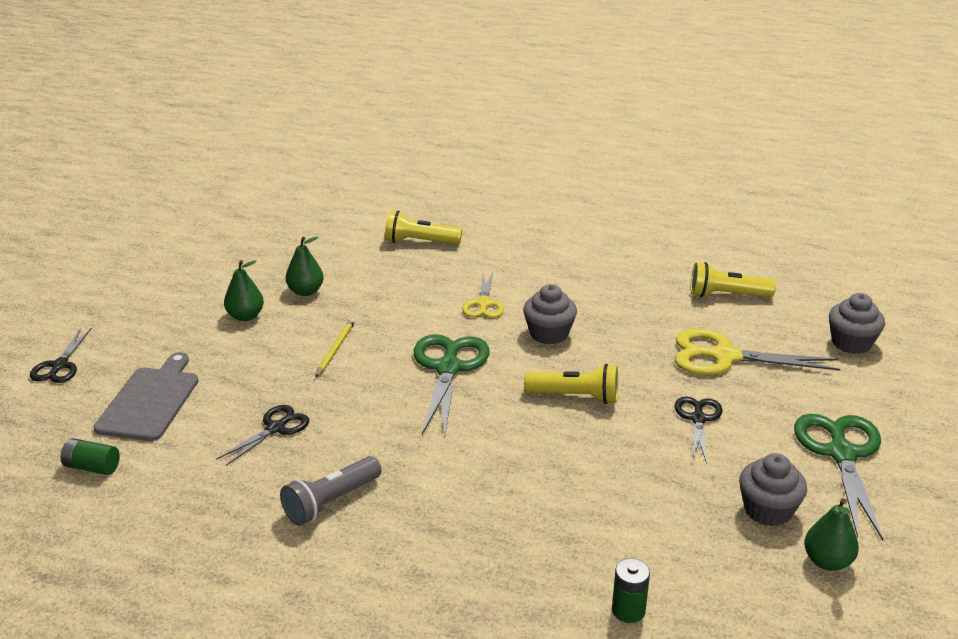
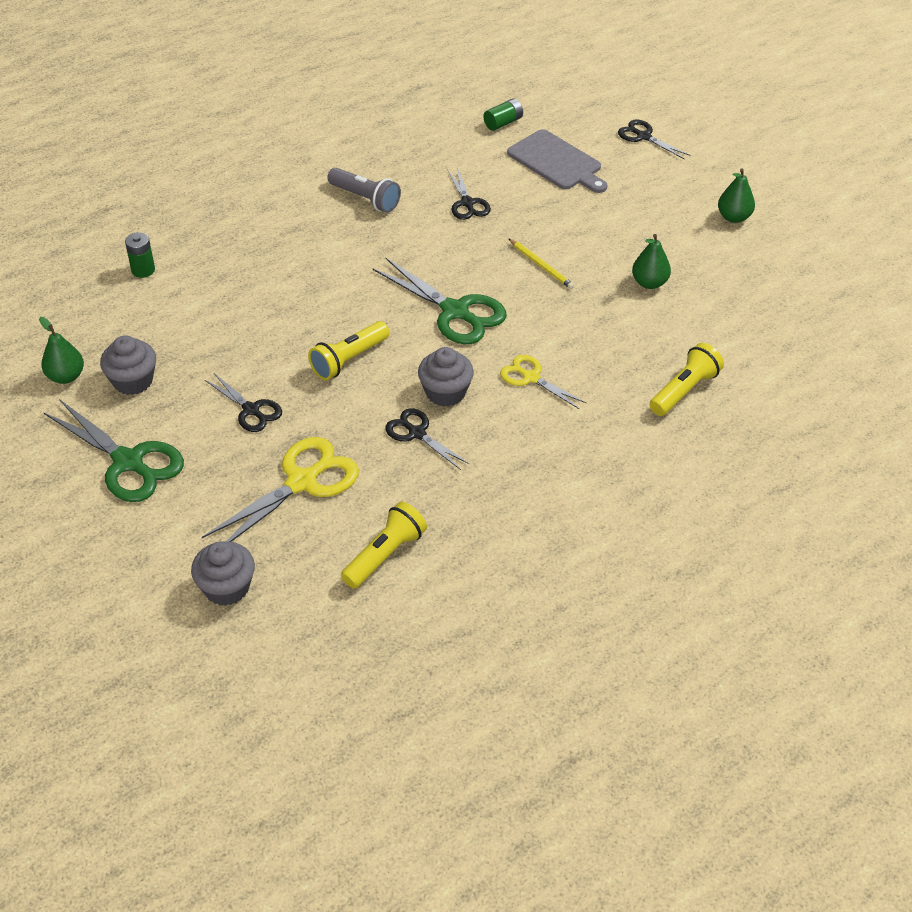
camera: 125 degrees right, 15 degrees up
(245, 316) = (636, 238): green pear -> green pear (733, 217)
(331, 502) = (365, 199): grey flashlight -> grey flashlight turned 135 degrees clockwise
(607, 328) = (417, 433): none -> black scissors

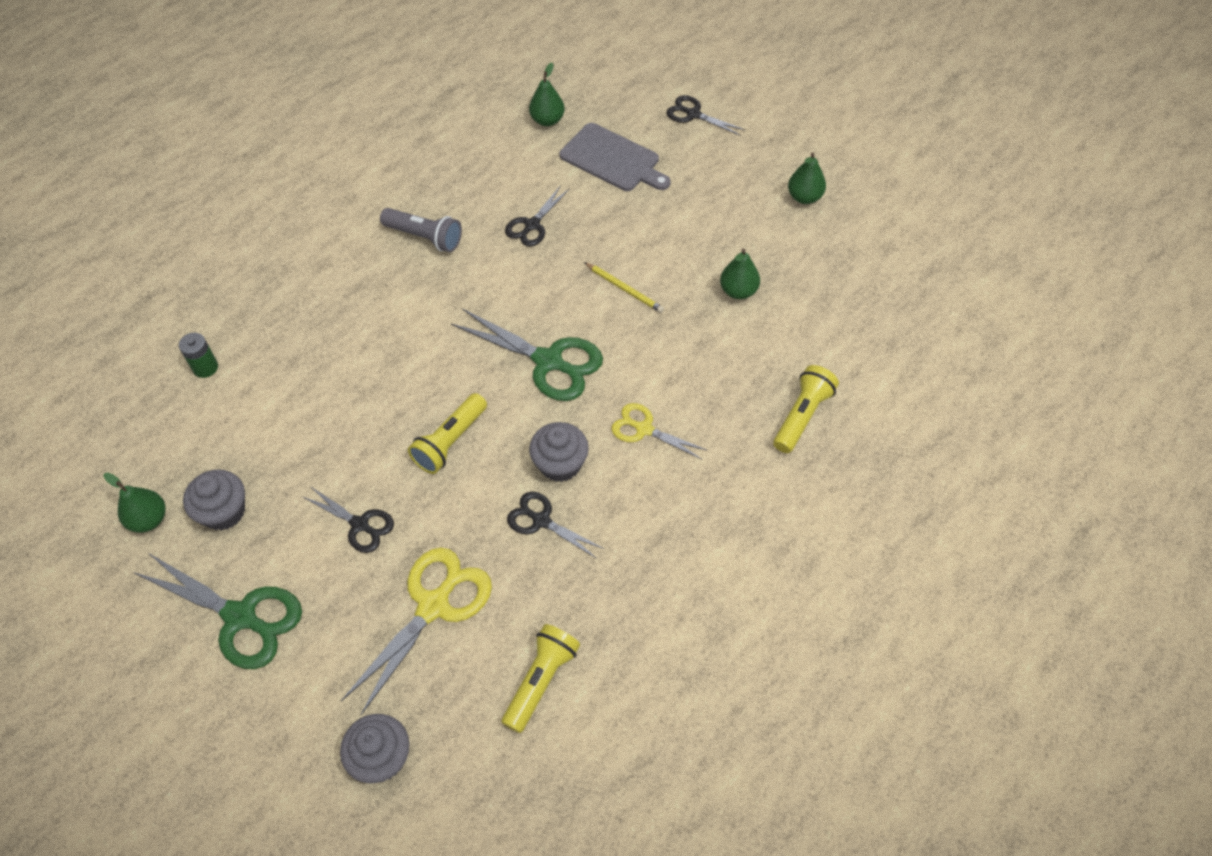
camera: 10 degrees left, 10 degrees up
(467, 203) = (532, 225): black scissors -> black scissors turned 60 degrees clockwise
(503, 123) = (547, 120): green battery -> green pear

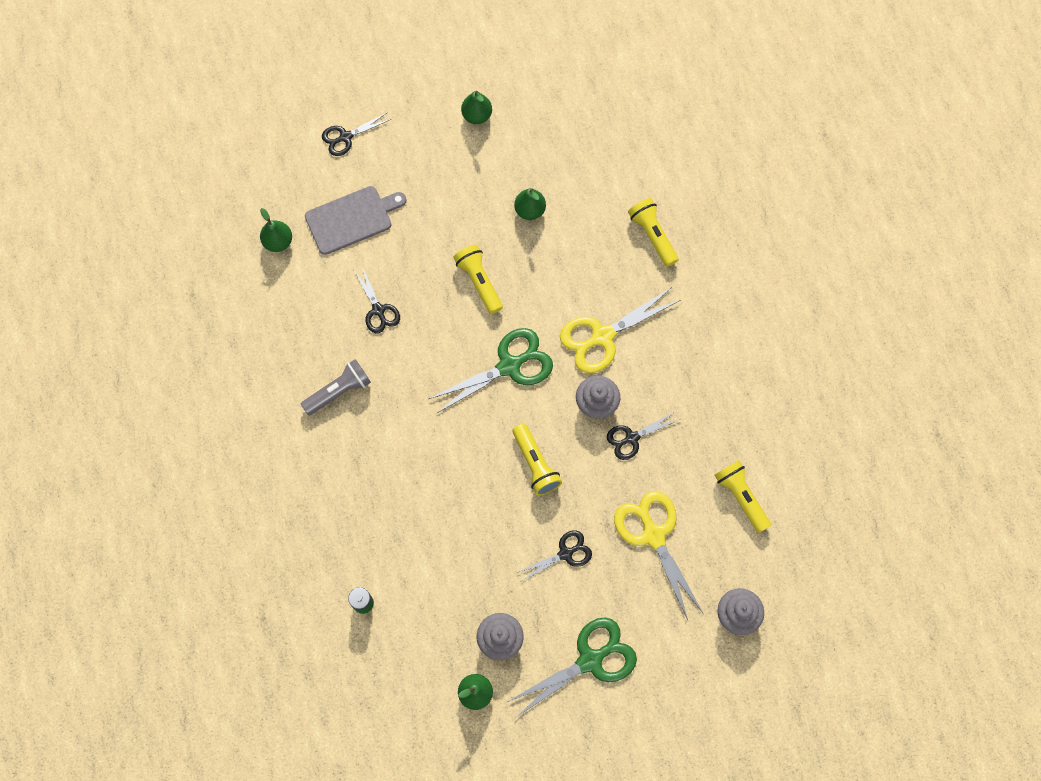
camera: 60 degrees left, 15 degrees up
(624, 289) = (479, 281): yellow pencil -> yellow flashlight
(644, 429) = (602, 336): yellow scissors -> yellow scissors, size x1.72

